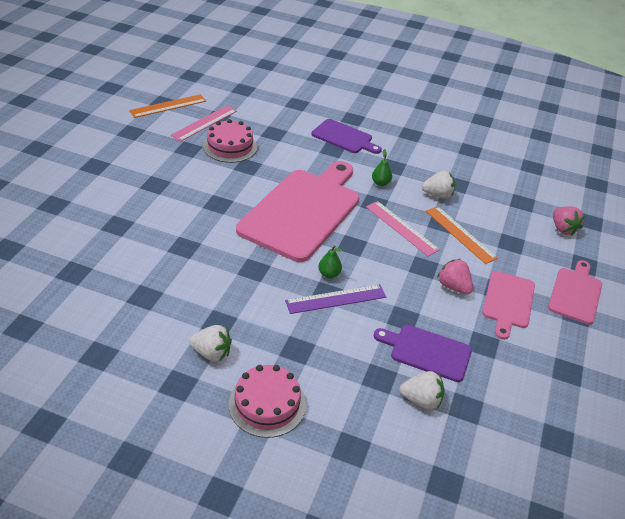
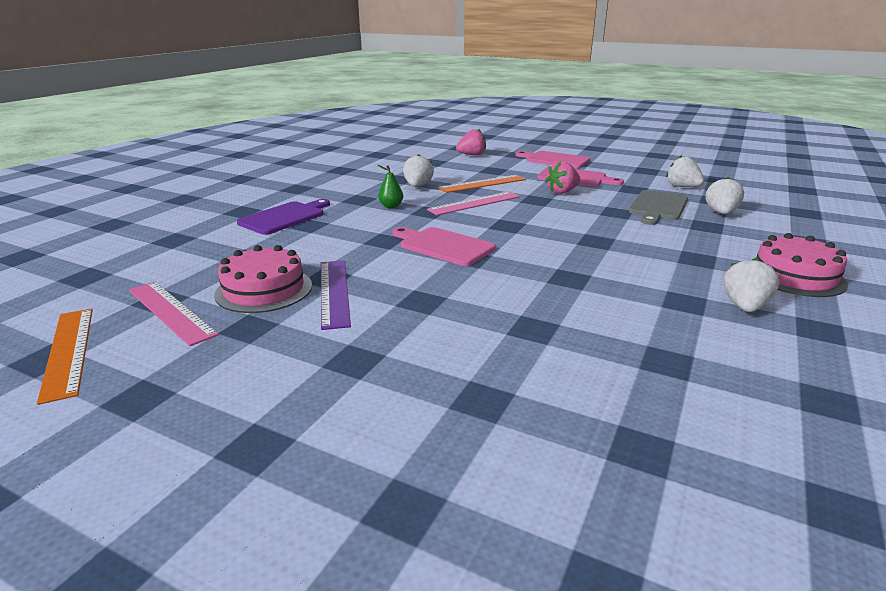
camera: 80 degrees left, 15 degrees down
(303, 211) = (443, 246): pink cutting board -> pink cutting board, size x0.51
(329, 274) = (563, 238): green pear -> none
(336, 299) = (604, 237): purple ruler -> purple ruler (334, 292)
(427, 352) = (657, 207): purple cutting board -> grey cutting board
(507, 390) = (682, 187): none -> white strawberry

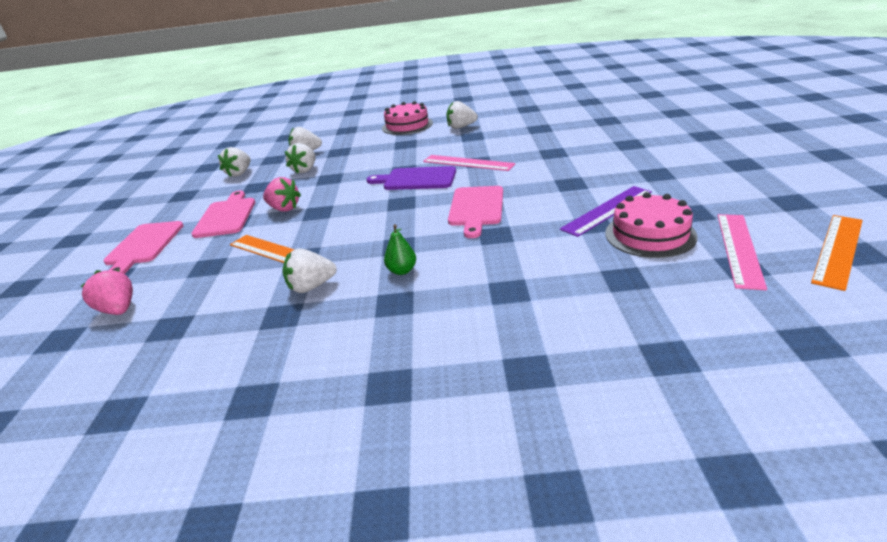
camera: 115 degrees left, 5 degrees up
(285, 217) = (508, 319): purple cutting board -> purple cutting board (416, 179)
(475, 203) = (352, 233): pink ruler -> pink ruler (468, 163)
(657, 207) = (305, 170): grey cutting board -> white strawberry

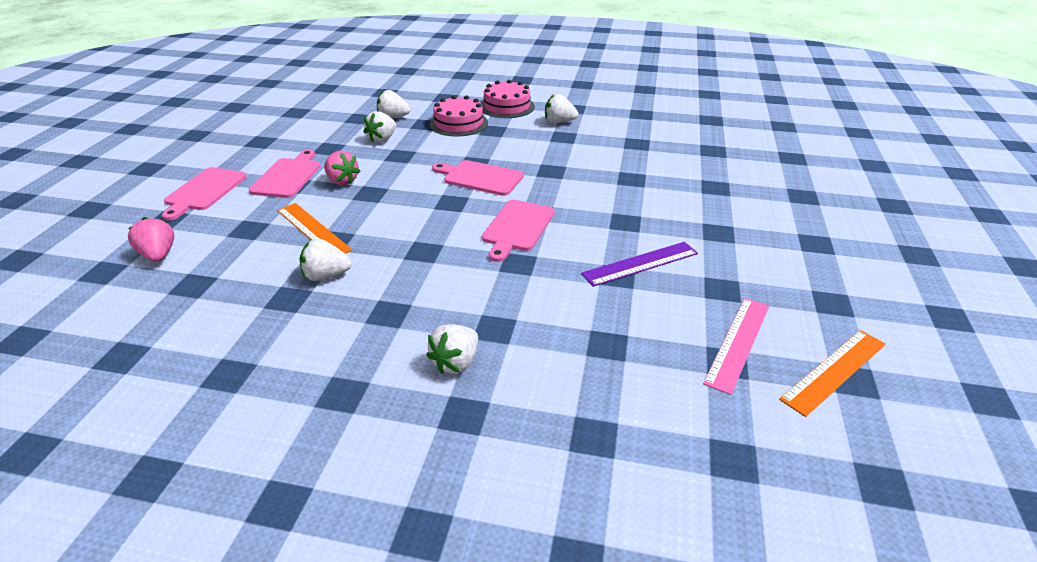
camera: 10 degrees right, 5 degrees up
(239, 173) = (321, 128): white strawberry -> white strawberry (456, 362)
(402, 271) = (412, 280): green pear -> none
(416, 179) = (480, 177): purple cutting board -> pink cutting board
(468, 163) = (540, 170): pink ruler -> none
(650, 234) = (663, 303): pink cake -> pink cake (459, 123)

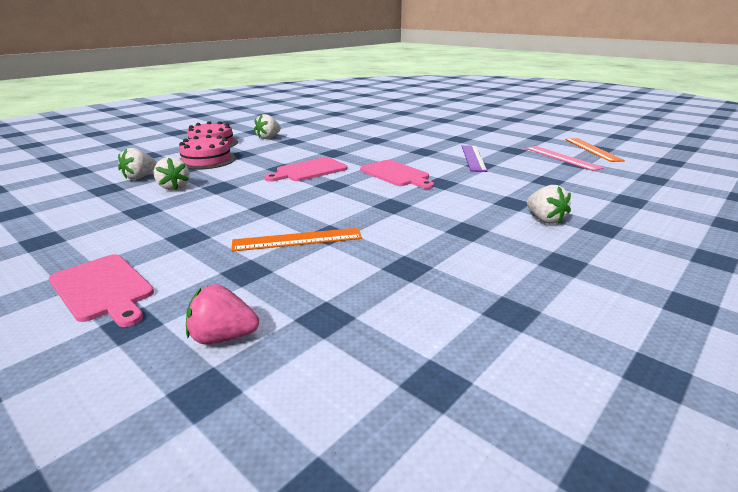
camera: 60 degrees left, 10 degrees down
(288, 176) = (164, 236): pink cutting board -> none
(326, 275) = (387, 245): white strawberry -> none
(342, 181) = (224, 214): pink strawberry -> none

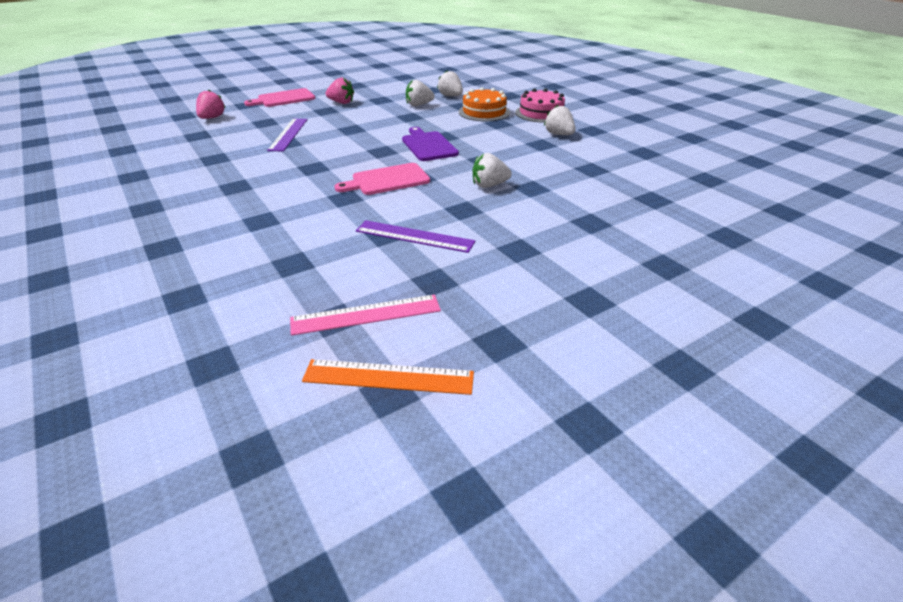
camera: 105 degrees right, 10 degrees up
(149, 233) = (341, 103): none -> pink strawberry
(206, 160) = (484, 112): pink cake -> orange cake
(297, 239) = (288, 134): orange ruler -> purple ruler
(309, 170) = (428, 145): pink cutting board -> purple cutting board
(544, 219) = (210, 224): white strawberry -> white strawberry (489, 185)

